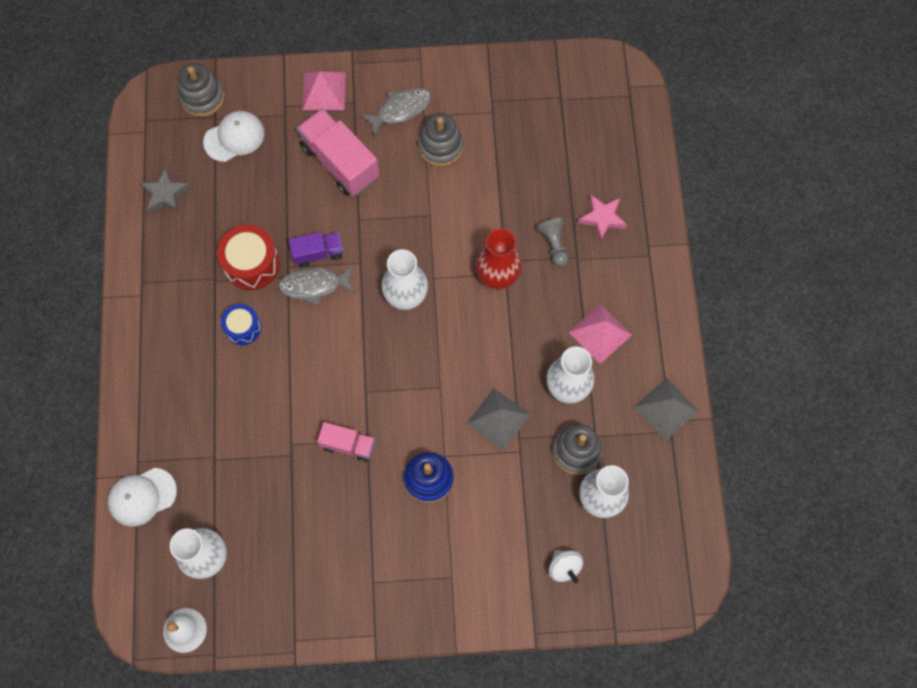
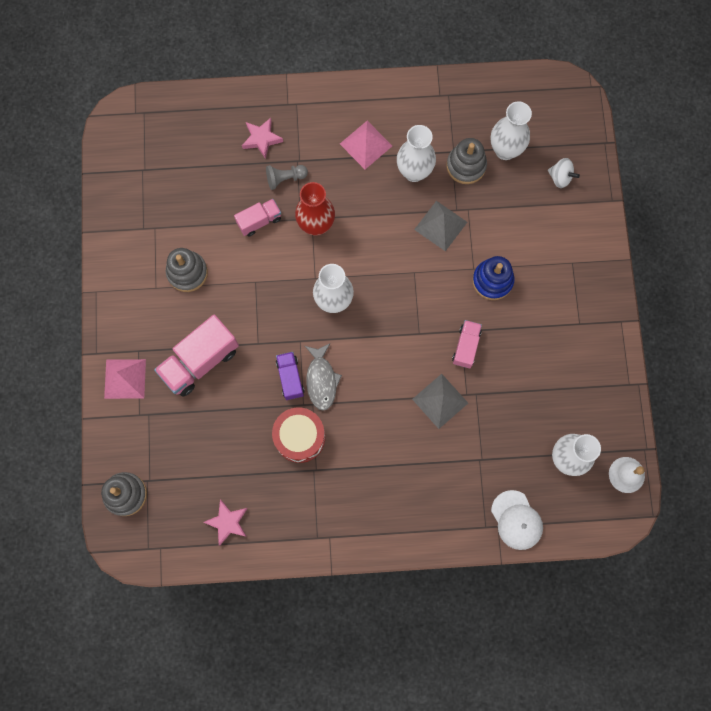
camera: 90 degrees left, 5 degrees up
(165, 194) = (228, 522): grey star -> pink star
(234, 137) = (170, 460): white cap -> none
(243, 328) = (361, 441): blue drum -> none
(400, 110) = (148, 308): grey fish -> none
(501, 218) = (259, 221): none -> pink truck
(564, 567) = (560, 178): white spinning top -> white spinning top turned 60 degrees clockwise
(666, 408) = (429, 97): grey pyramid -> grey pyramid (440, 401)

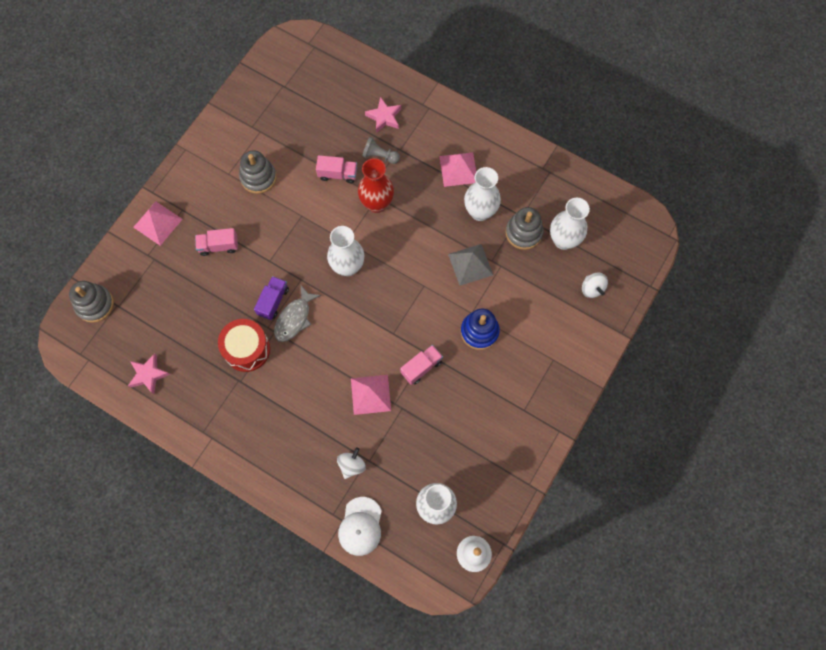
camera: 35 degrees right, 5 degrees down
(200, 361) = (219, 246): pink truck -> pink truck, size x0.56
(440, 401) = (370, 394): grey pyramid -> pink pyramid
(470, 474) = (352, 465): none -> white spinning top

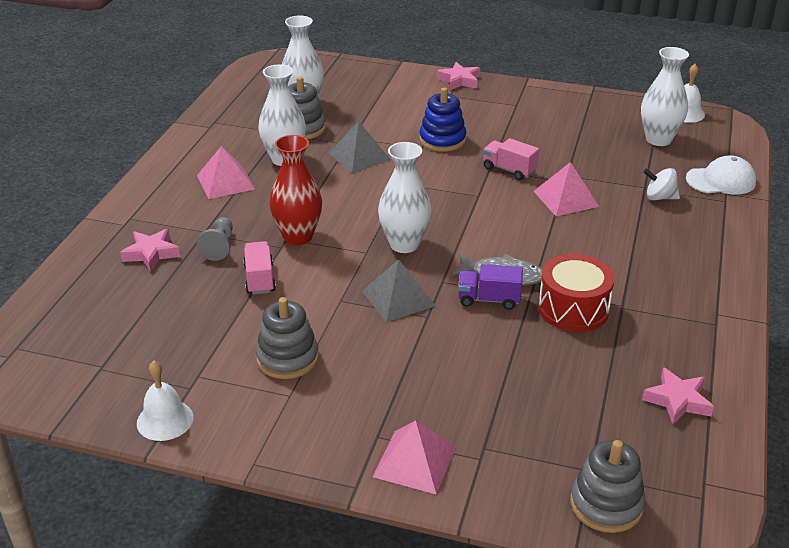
camera: 105 degrees left, 35 degrees down
(219, 246) = (426, 375): pink truck -> none
(231, 113) = (165, 420): none -> white bell
(292, 248) = (398, 298): none -> grey pyramid
(579, 376) = (459, 80): none -> pink star
(592, 289) = (356, 84): white spinning top -> none

